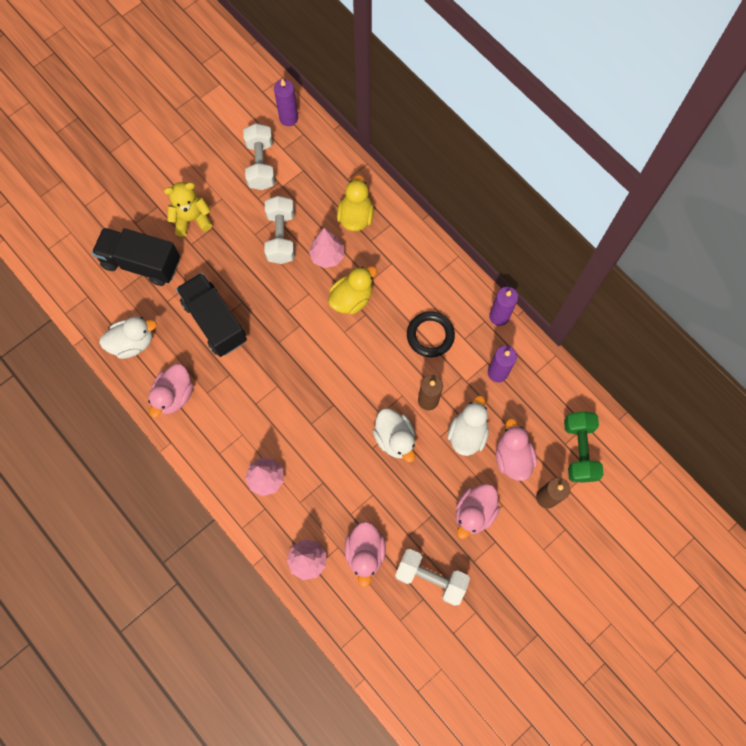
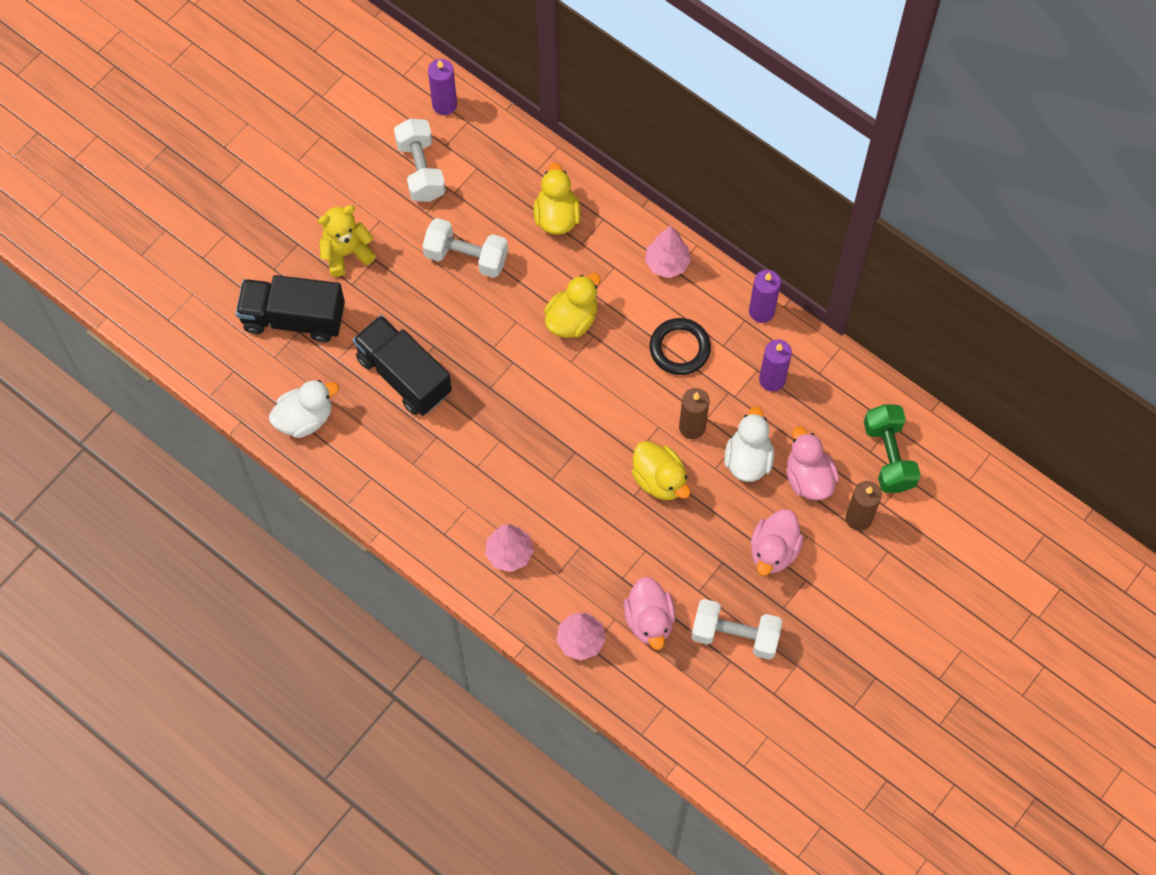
camera: 10 degrees left, 5 degrees down
(174, 395) = (372, 473): pink duck -> none
(281, 237) = (466, 257): white dumbbell -> white dumbbell turned 60 degrees counterclockwise
(327, 256) = (530, 271): pink tree -> pink tree (667, 263)
(395, 438) = (659, 480): white duck -> yellow duck

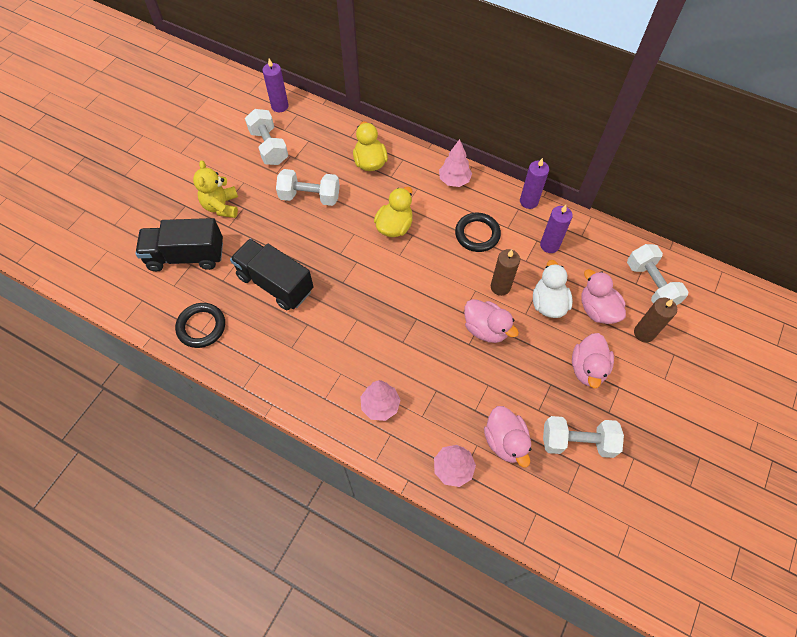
camera: 10 degrees left, 5 degrees down
(305, 418) = (201, 327): white duck -> black ring
(346, 253) = (221, 206): yellow teddy bear -> yellow teddy bear turned 60 degrees counterclockwise
(659, 480) = (486, 329): yellow duck -> pink duck
(889, 456) = (650, 285): green dumbbell -> white dumbbell

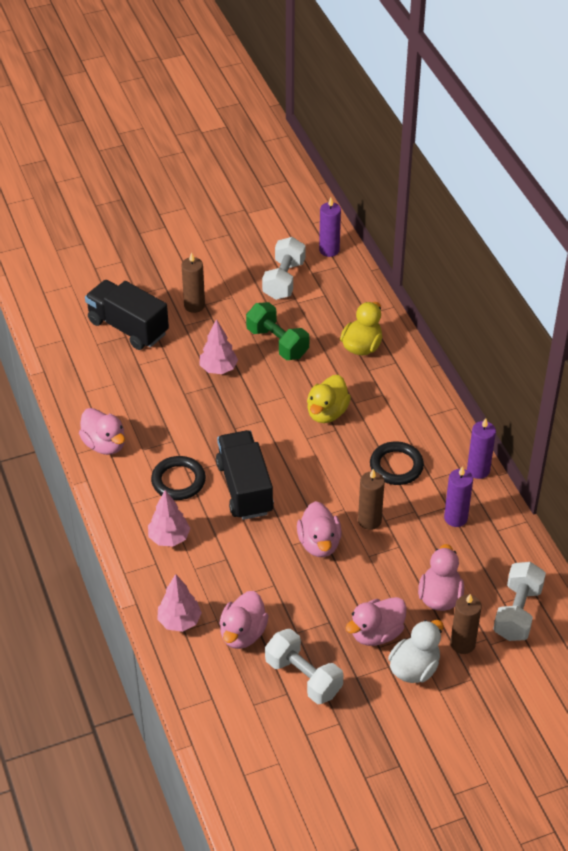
camera: 40 degrees right, 15 degrees down
(201, 327) = (88, 388): black ring -> black ring (178, 481)
(221, 206) = (194, 305): yellow teddy bear -> brown candle
(258, 364) = (105, 444): none -> pink duck
(275, 283) = (178, 393): black truck -> black truck (245, 488)
(310, 196) = (277, 343): white dumbbell -> green dumbbell
(394, 226) = (327, 413): yellow duck -> yellow duck turned 135 degrees clockwise
(454, 180) = (425, 409): pink tree -> pink tree (218, 369)
(548, 303) = (399, 562): white duck -> white duck (414, 668)

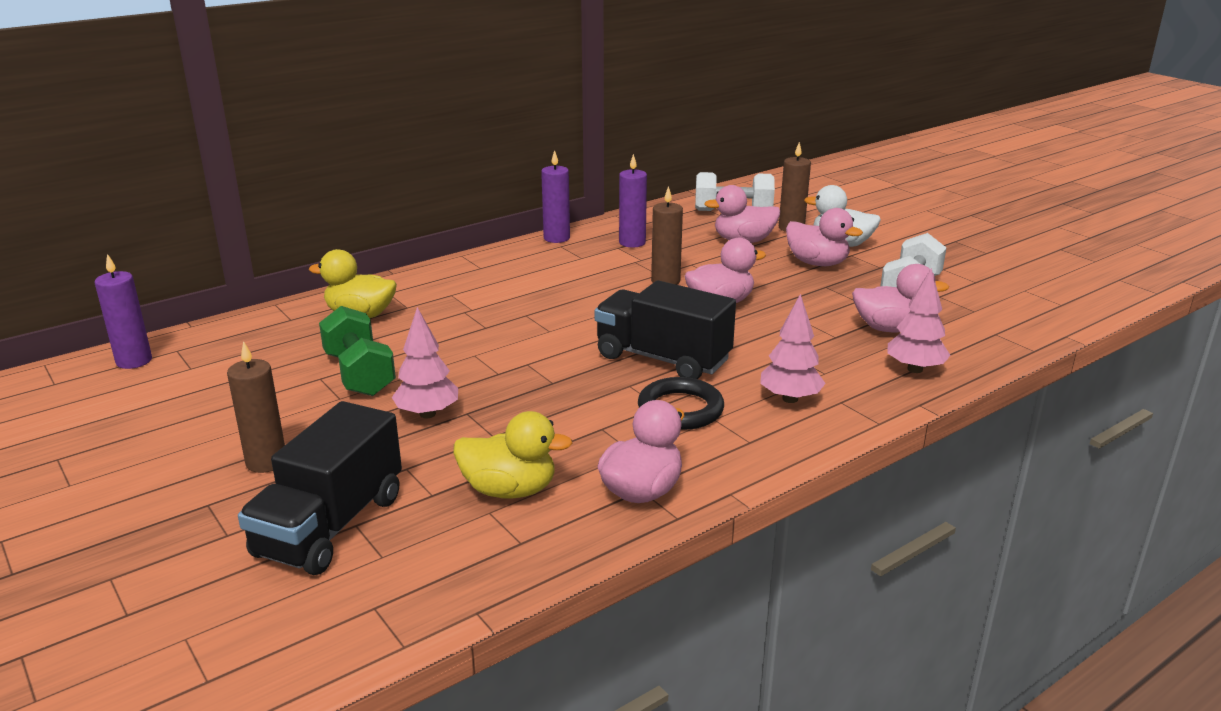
camera: 105 degrees left, 20 degrees down
(245, 488) = (663, 359): black truck -> black truck turned 60 degrees clockwise
(277, 343) = (359, 374): green dumbbell -> green dumbbell turned 60 degrees counterclockwise
(284, 280) = (204, 388): white dumbbell -> none
(327, 413) = (497, 323): yellow duck -> yellow duck (509, 490)
(396, 466) = (572, 276): black ring -> none

